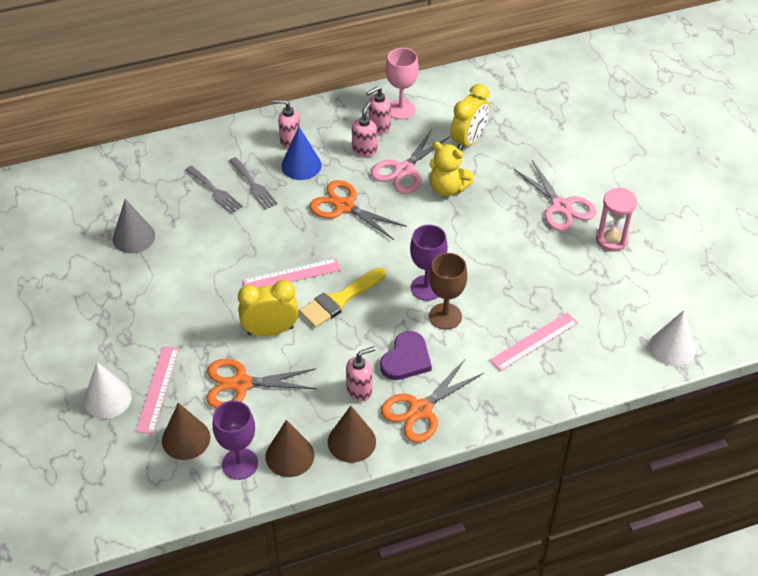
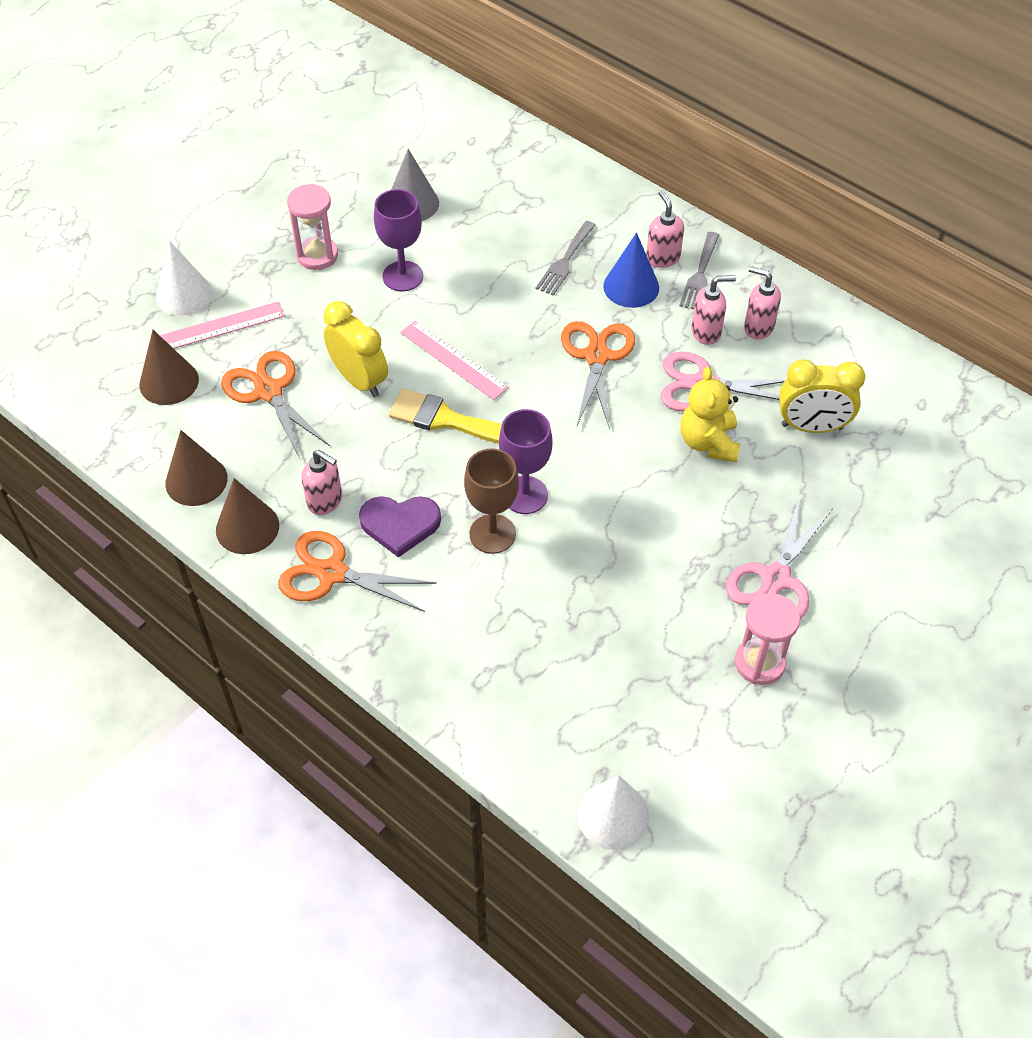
camera: 60 degrees right, 5 degrees up
(136, 307) = (317, 255): none -> pink hourglass
(215, 191) = (529, 234): grey fork -> grey fork (700, 275)
(240, 464) = (161, 442): purple goblet -> purple goblet (403, 276)
(401, 109) = (808, 335): pink goblet -> none
(534, 341) = (515, 646): pink ruler -> none

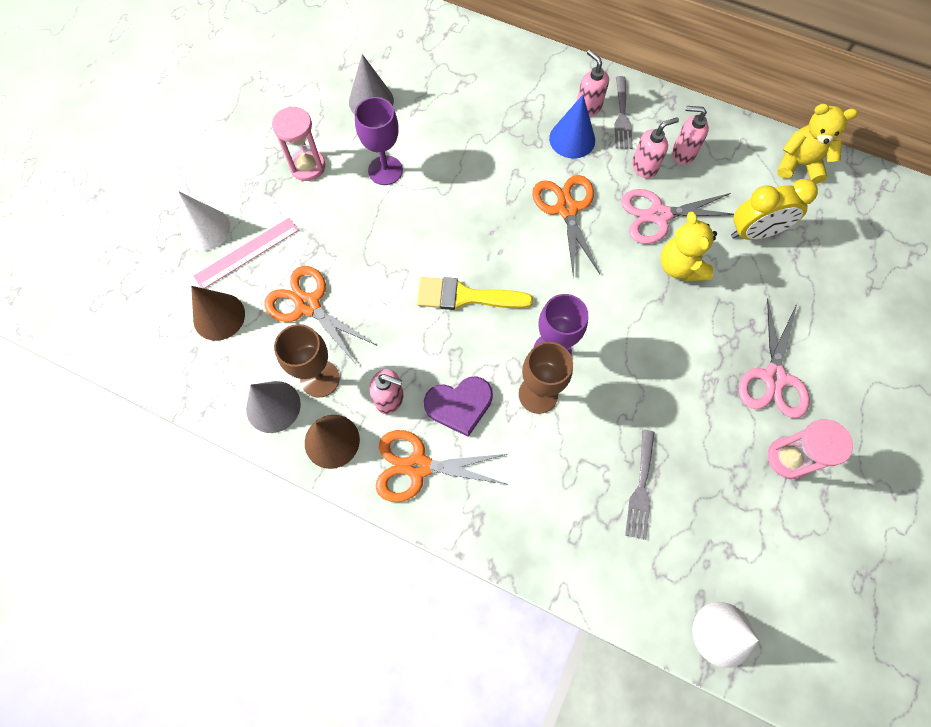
camera: 15 degrees left, 15 degrees up
(196, 480) = (273, 406): brown cone -> grey cone
(256, 465) = (320, 378): none -> brown goblet
(359, 380) = (381, 276): yellow clock -> none
(453, 360) = (452, 239): pink ruler -> none
(565, 261) = (512, 127): grey fork -> grey fork (641, 489)
(897, 367) = (799, 164): none -> yellow teddy bear

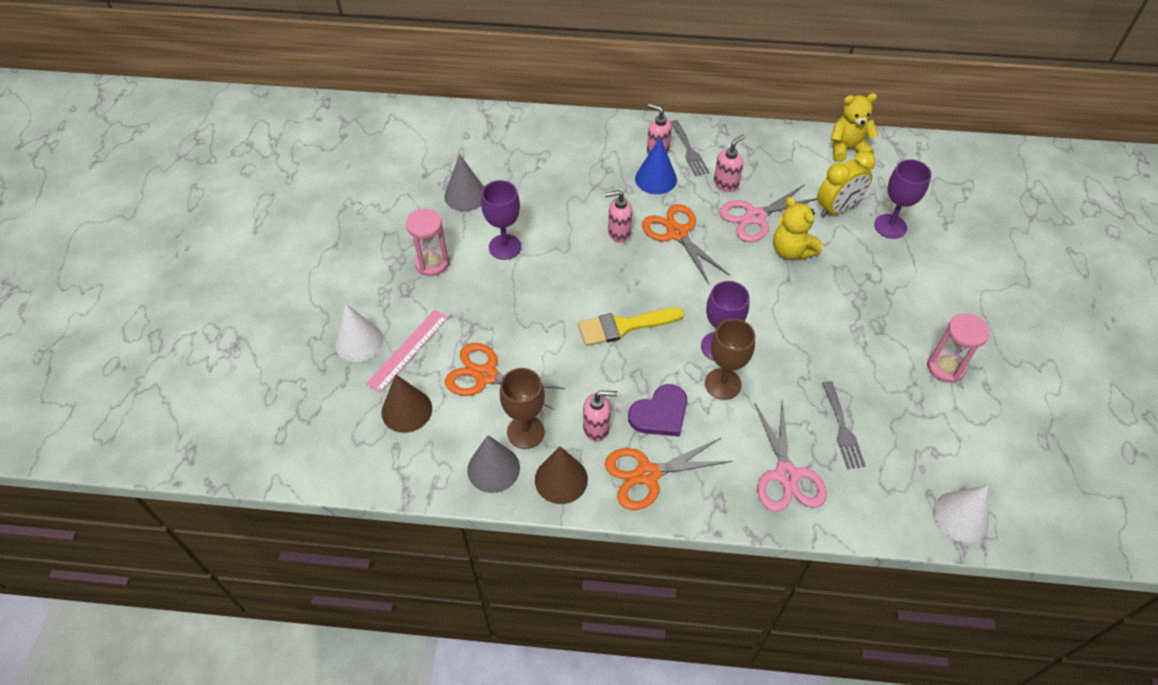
camera: 20 degrees left, 15 degrees down
(682, 153) = (752, 165): pink soap dispenser -> pink soap dispenser (618, 233)
(774, 377) = (905, 311): pink scissors -> pink scissors (786, 475)
(804, 272) = (890, 226): none -> purple goblet

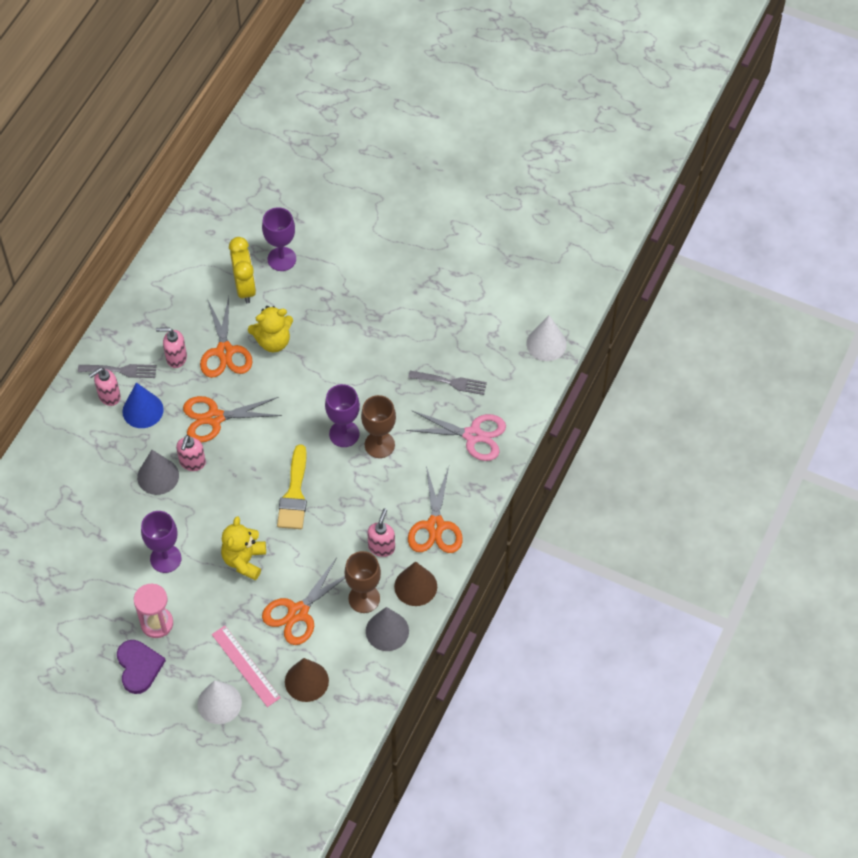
camera: 70 degrees left, 5 degrees up
(465, 195) = (86, 574): grey cone -> grey cone (158, 476)
(660, 414) = (387, 498): purple heart -> purple heart (139, 667)
(726, 184) = (176, 358): pink soap dispenser -> pink soap dispenser turned 60 degrees counterclockwise
(755, 217) = (225, 351): pink scissors -> orange scissors
(847, 149) = (181, 247): yellow teddy bear -> yellow teddy bear (244, 560)
(945, 367) = (429, 291): pink hourglass -> none

